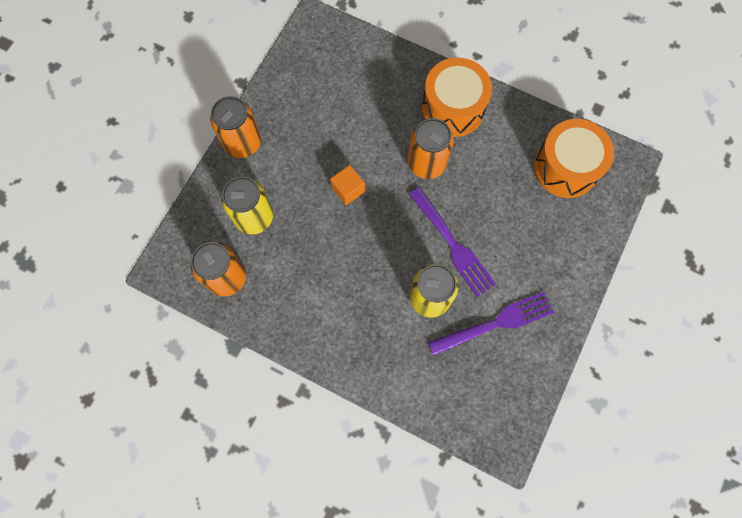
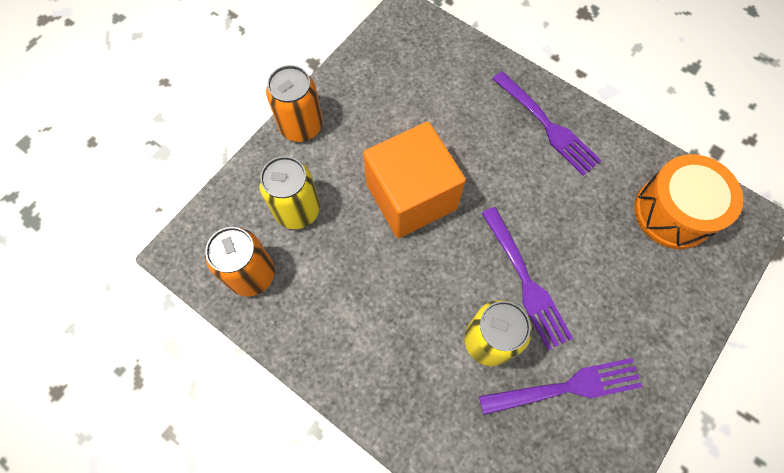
camera: 10 degrees right, 5 degrees down
(348, 189) = (411, 196): orange cube -> orange cube, size x2.38
(427, 163) = (507, 181): orange can -> none
(453, 108) = (546, 125): orange drum -> purple fork

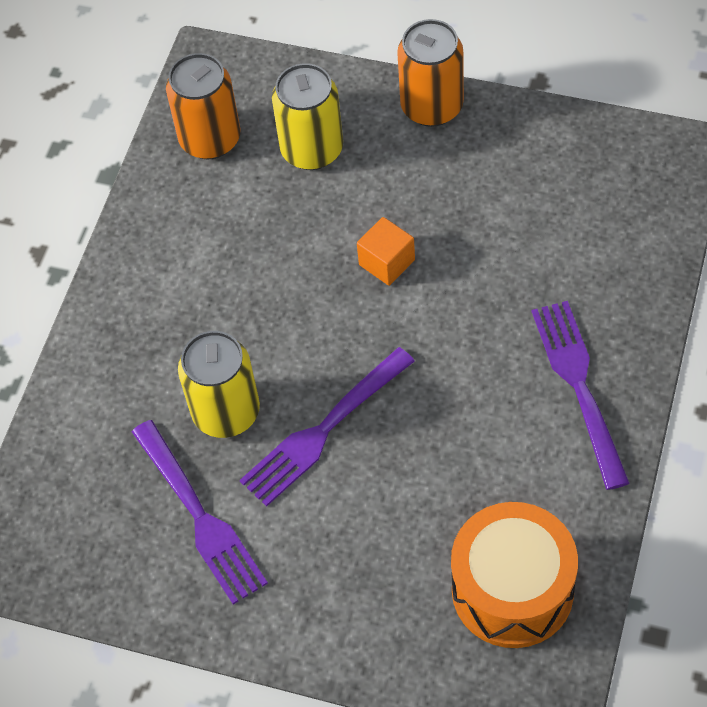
camera: 75 degrees right, 10 degrees down
(411, 196) = (387, 262): orange cube -> orange cube, size x0.42
(546, 125) = (580, 387): purple fork -> purple fork turned 135 degrees clockwise

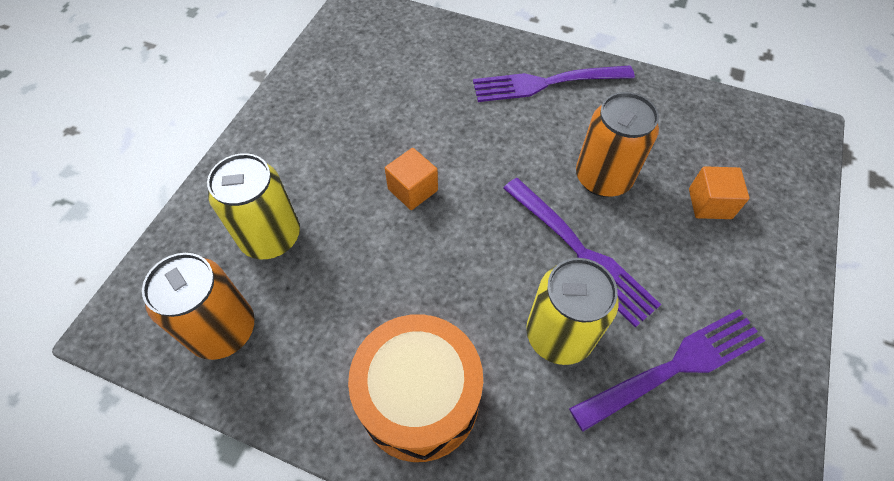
camera: 90 degrees left, 0 degrees up
(408, 569) = (709, 203): none -> orange cube
(432, 106) = (257, 142): orange can -> orange can (603, 178)
(512, 590) = (718, 140): orange drum -> orange drum (419, 399)

